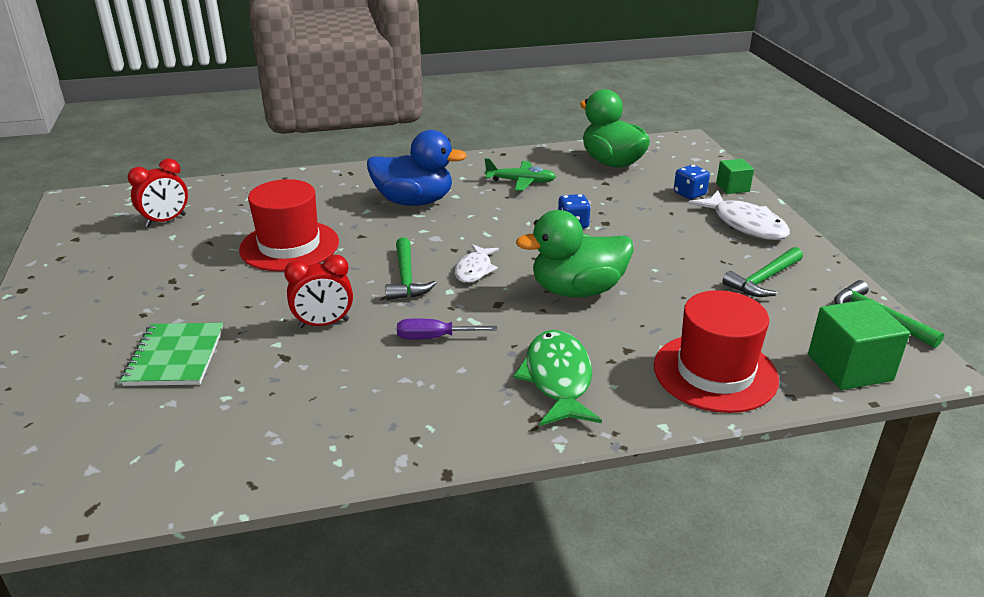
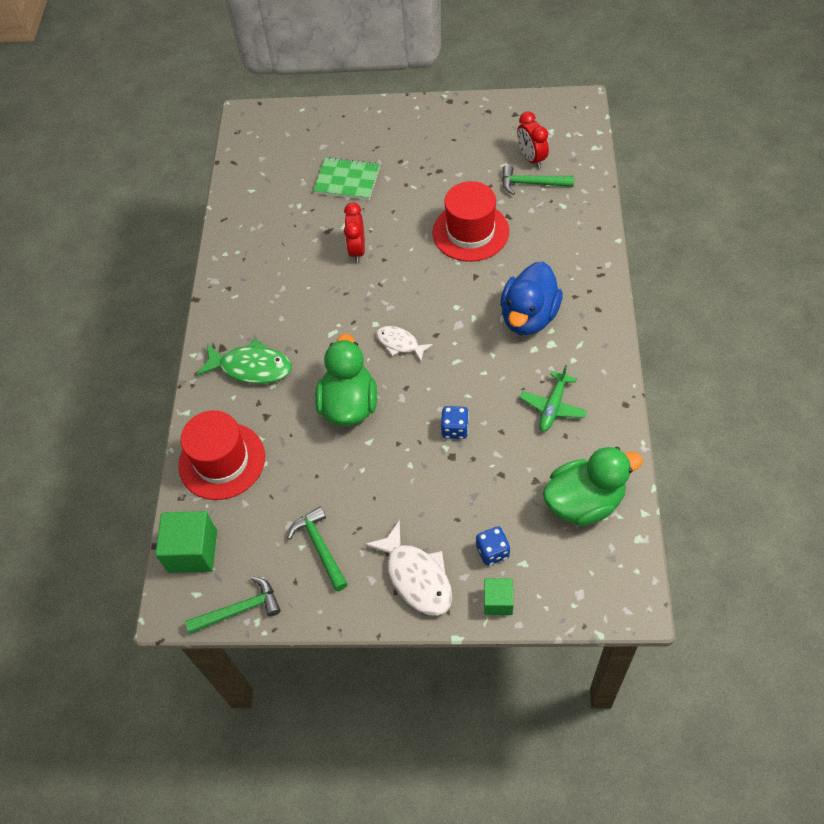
camera: 110 degrees right, 25 degrees up
(406, 278) = (401, 299): green hammer -> green hammer (531, 184)
(434, 337) = (320, 308): purple screwdriver -> none
(745, 224) = (416, 577): white fish -> white fish turned 105 degrees counterclockwise

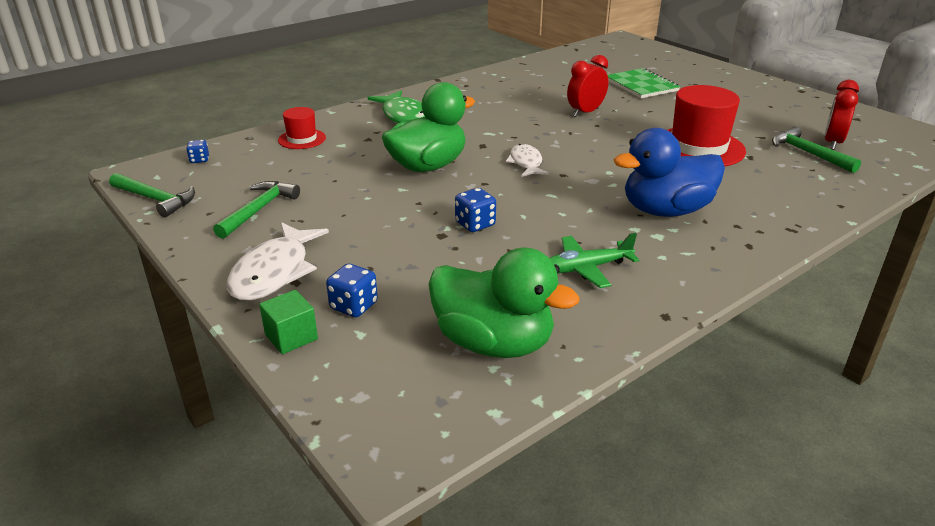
camera: 45 degrees right, 25 degrees down
(193, 551) = (199, 160): green cube -> blue dice
(222, 461) = (302, 139): red hat -> red hat, size x0.53

